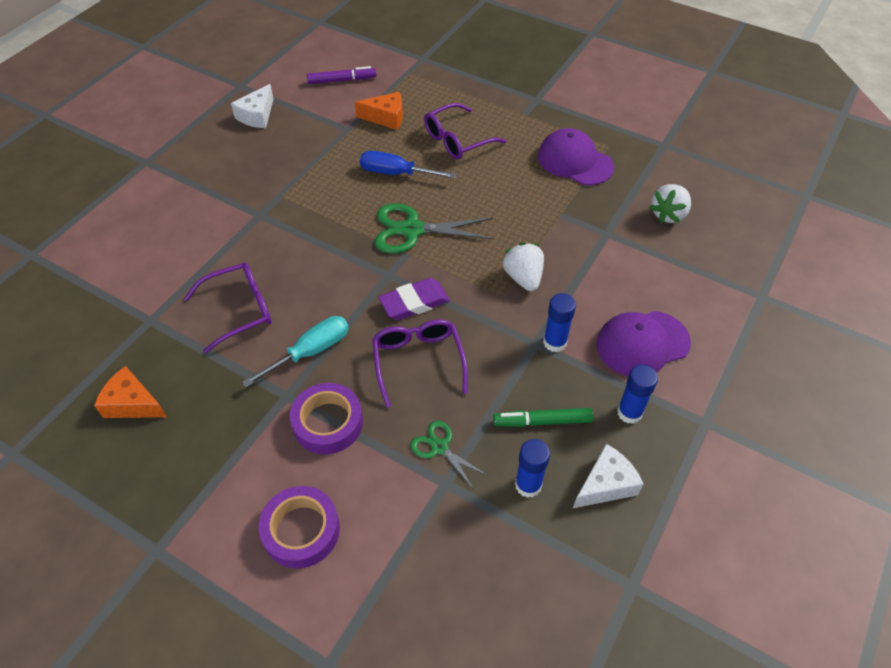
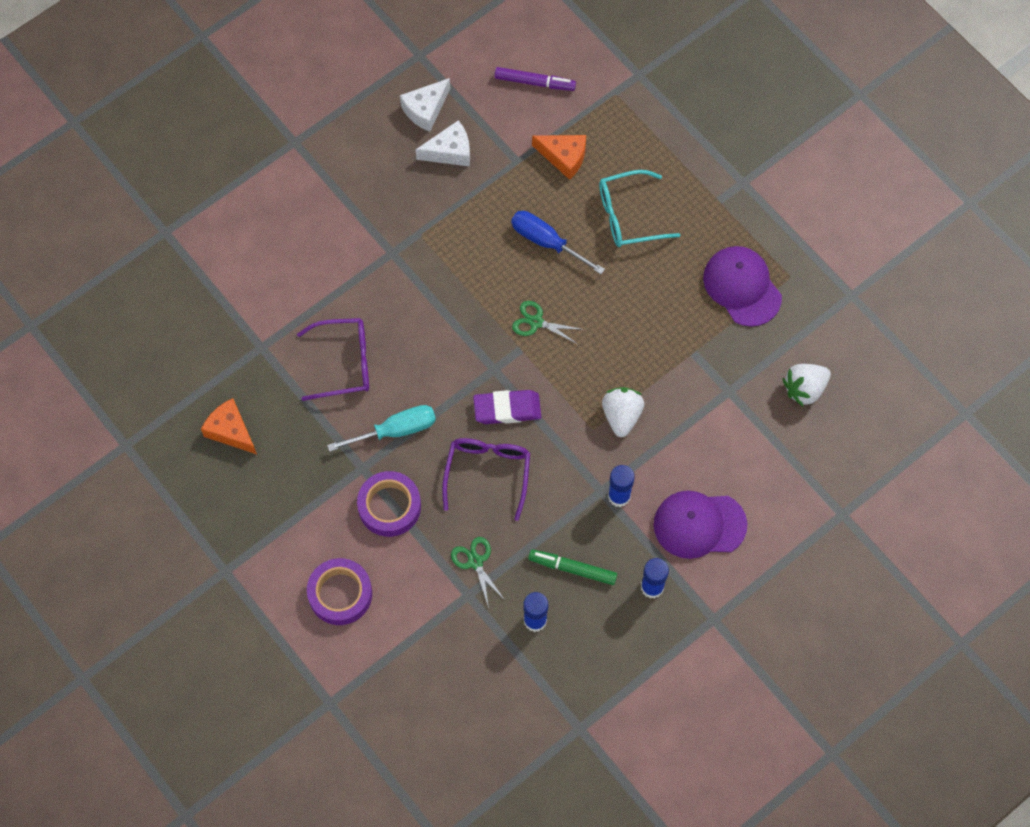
camera: 20 degrees right, 15 degrees up
(412, 230) = (536, 322): green scissors -> green scissors, size x0.56
(457, 140) = (628, 216): purple glasses -> turquoise glasses
(606, 484) = (599, 642): white cheese -> white cheese (450, 151)

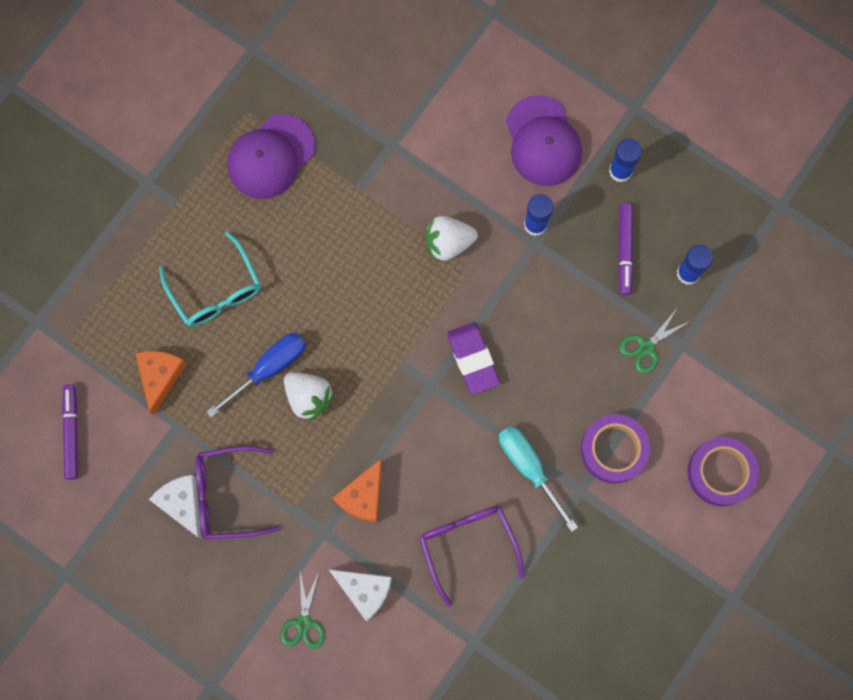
camera: 105 degrees left, 10 degrees up
(230, 431) = (579, 644): orange cheese -> orange cheese (363, 496)
(425, 109) = (135, 546): white cheese -> white cheese (364, 590)
(487, 473) = (549, 360): purple glasses -> purple glasses (227, 495)
(536, 322) = (366, 355): green scissors -> green scissors (303, 623)
(546, 242) = (269, 368): blue screwdriver -> blue screwdriver turned 150 degrees counterclockwise
(572, 569) = (624, 251): green marker -> purple marker
(804, 389) = (370, 72): white strawberry -> white strawberry (308, 397)

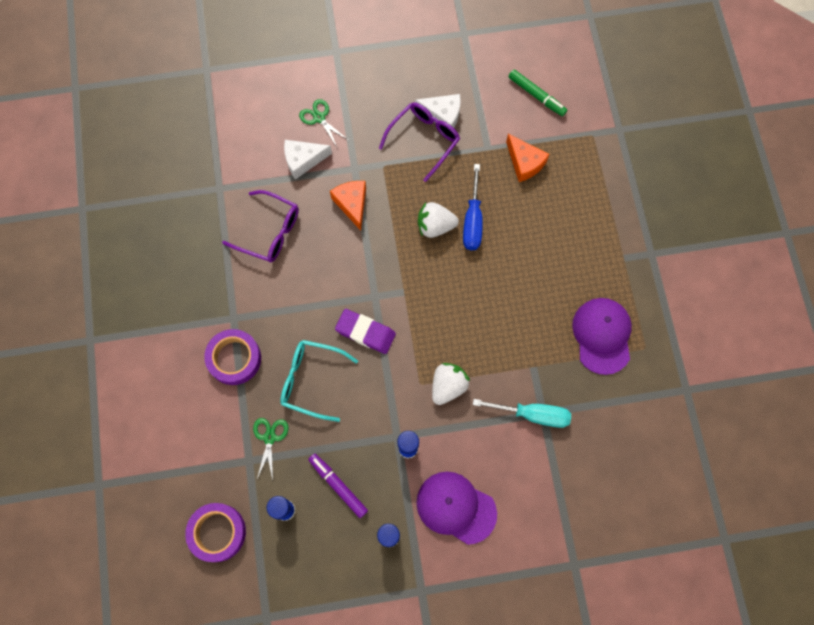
camera: 135 degrees right, 5 degrees down
(72, 433) = (536, 95): purple marker -> green marker
(216, 290) = (547, 233): turquoise glasses -> turquoise glasses (311, 380)
(529, 468) = (274, 303): turquoise screwdriver -> turquoise screwdriver (532, 414)
(721, 472) = (158, 405): purple tape -> purple tape (217, 532)

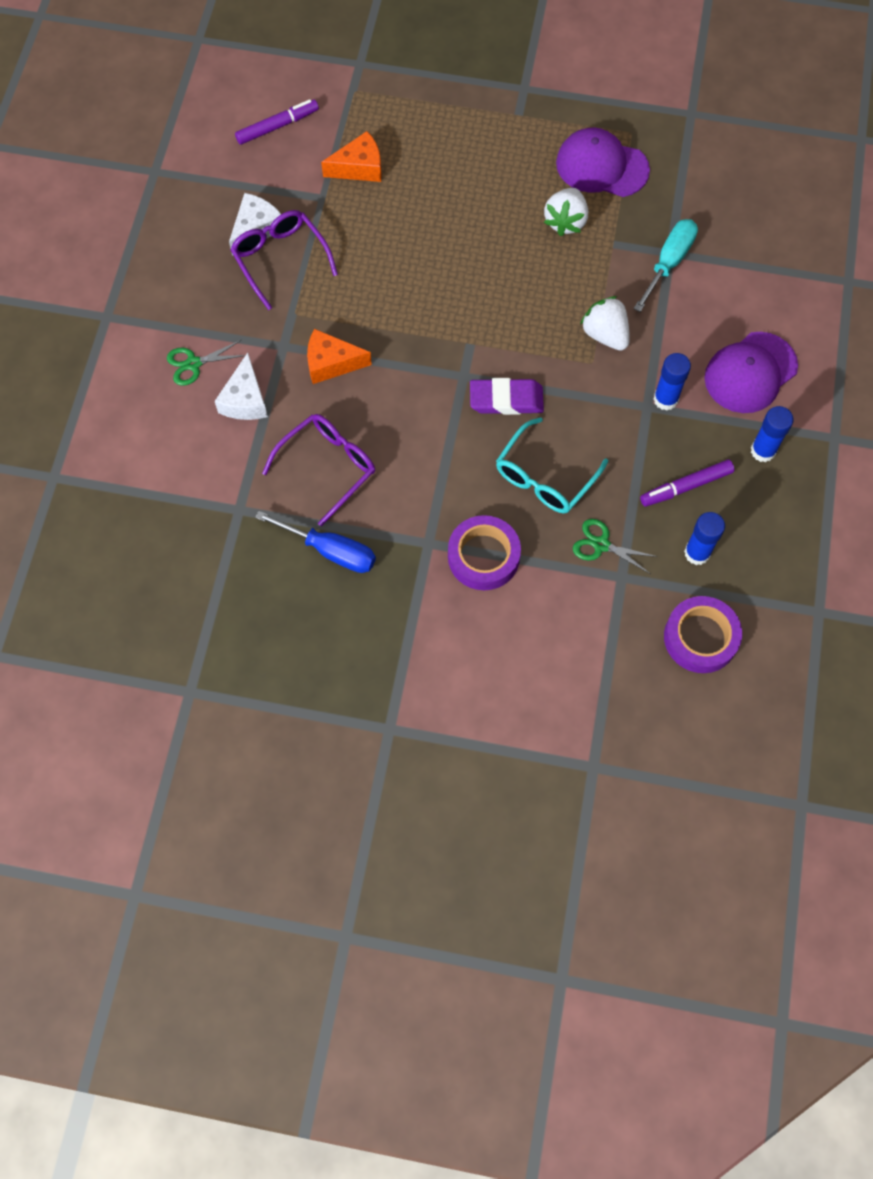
camera: 70 degrees left, 5 degrees down
(365, 332) = (506, 400): purple eraser -> purple eraser turned 45 degrees clockwise
(435, 226) = (400, 284): white strawberry -> white strawberry (565, 221)
(472, 220) = (409, 243): blue screwdriver -> blue screwdriver (330, 551)
(536, 95) = (277, 126): green marker -> purple marker

